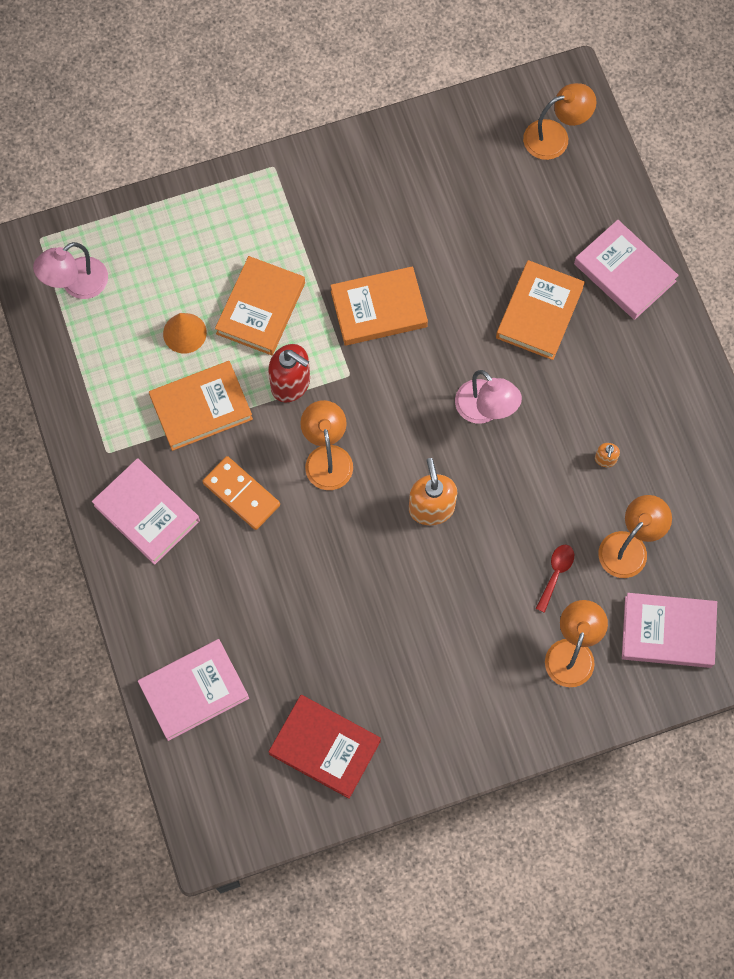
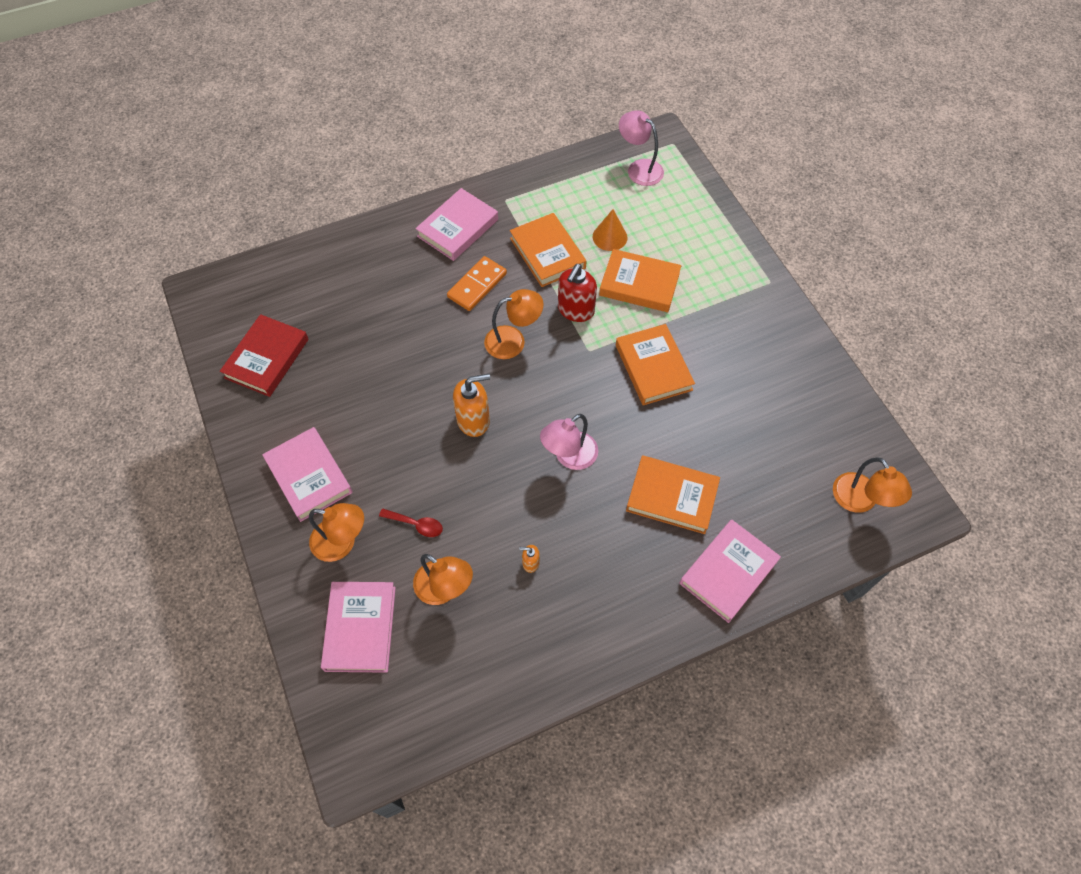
camera: 85 degrees right, 10 degrees down
(194, 691) = (316, 270): pink book -> pink book (309, 476)

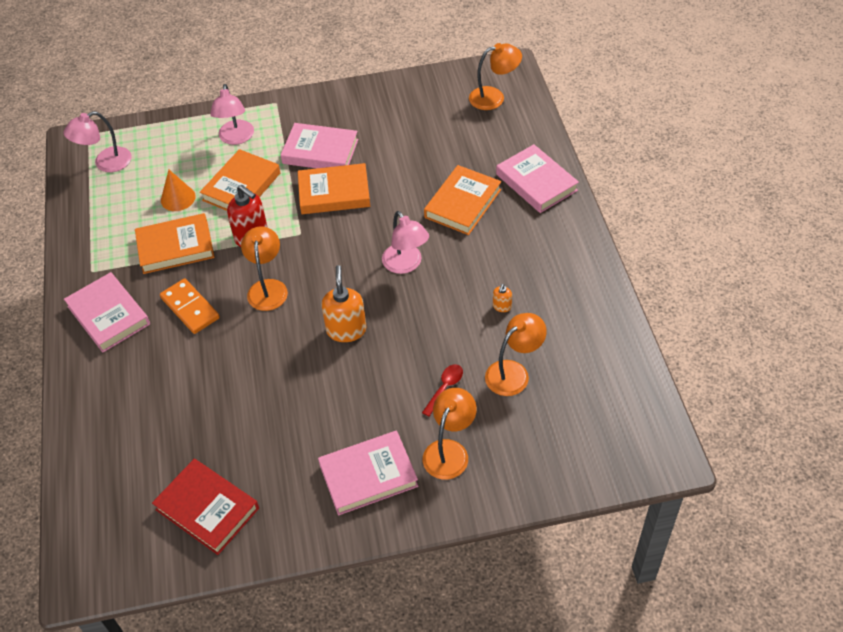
camera: 75 degrees left, 10 degrees down
(360, 628) = (540, 442): pink book -> pink book (320, 151)
(706, 261) = (236, 138): none -> pink lamp

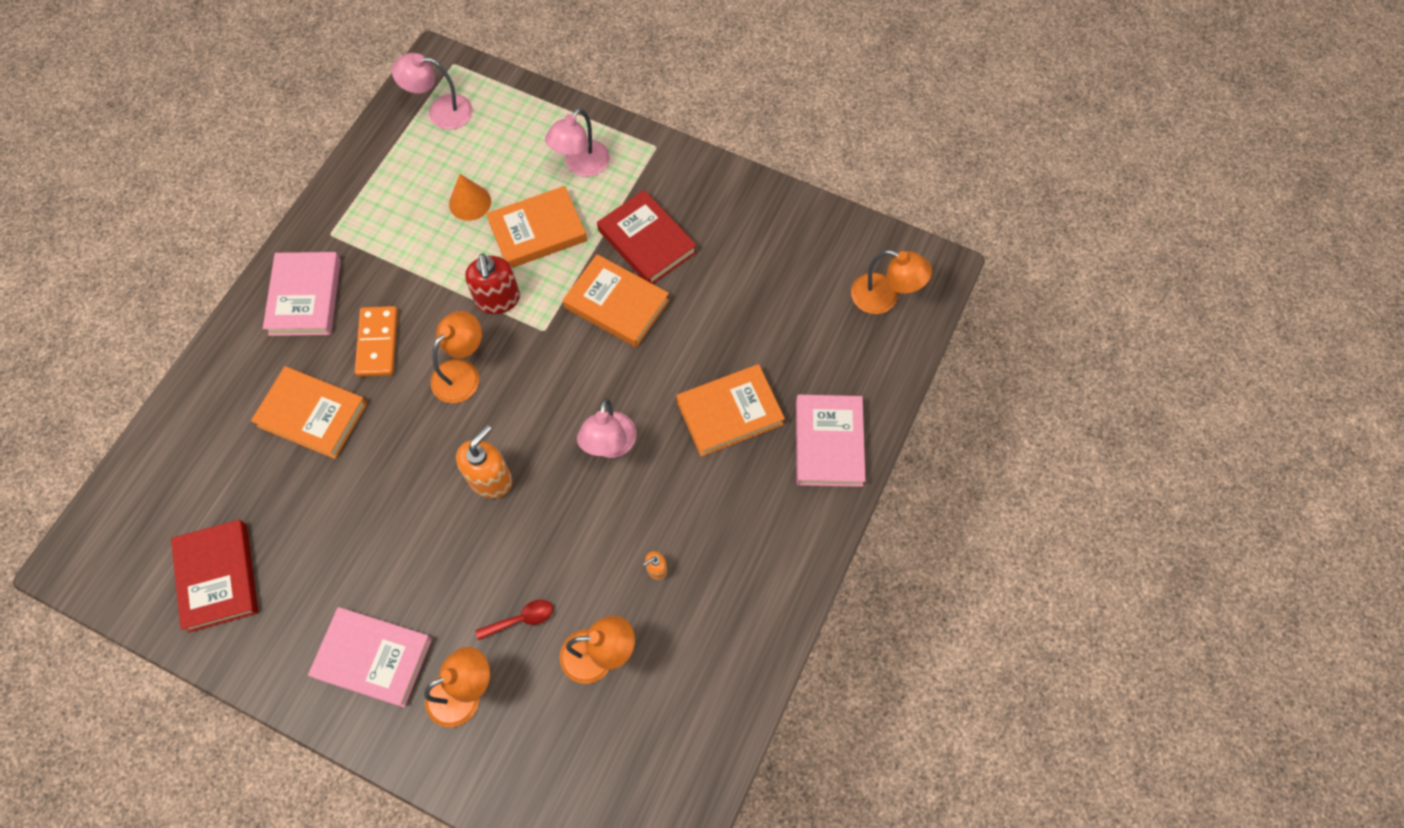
camera: 35 degrees right, 15 degrees up
(175, 247) = (421, 261): orange book -> orange book (312, 415)
(320, 151) = (647, 241): pink book -> red book

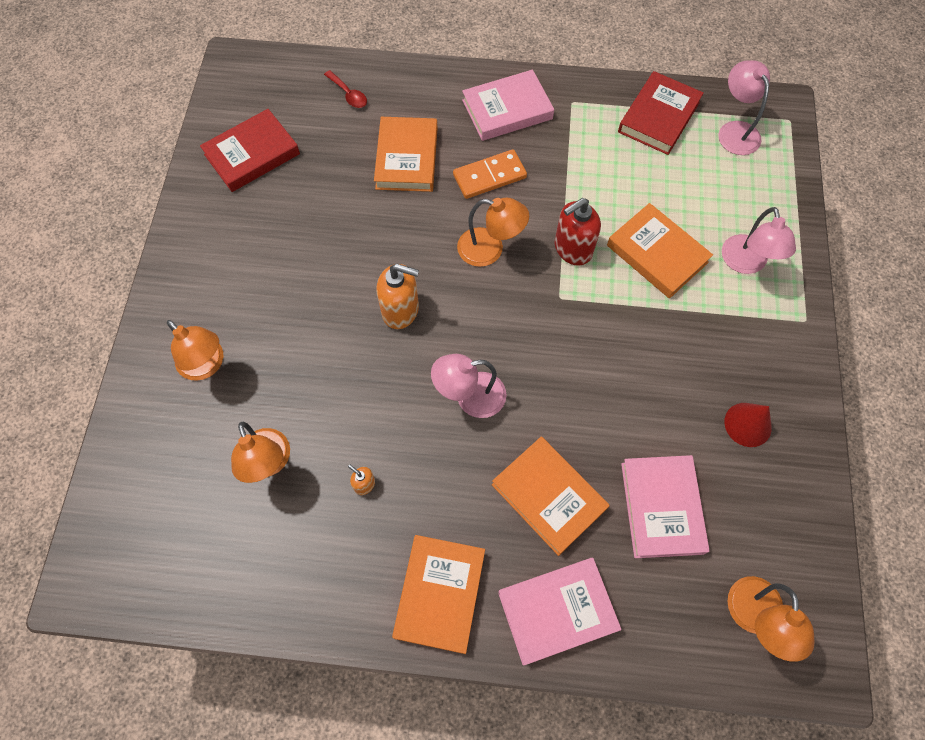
camera: 70 degrees right, 0 degrees up
(373, 658) = (218, 286): pink book -> pink book (661, 507)
(470, 202) = (657, 189): orange cone -> none
(521, 619) = (282, 385): red spoon -> red spoon (348, 94)
(581, 166) = (746, 263): pink lamp -> pink lamp turned 105 degrees counterclockwise
(616, 304) = (616, 349): orange book -> orange book (440, 594)
(647, 241) = (696, 351): red book -> red book (658, 117)
(728, 232) = (747, 424): none -> red cone

